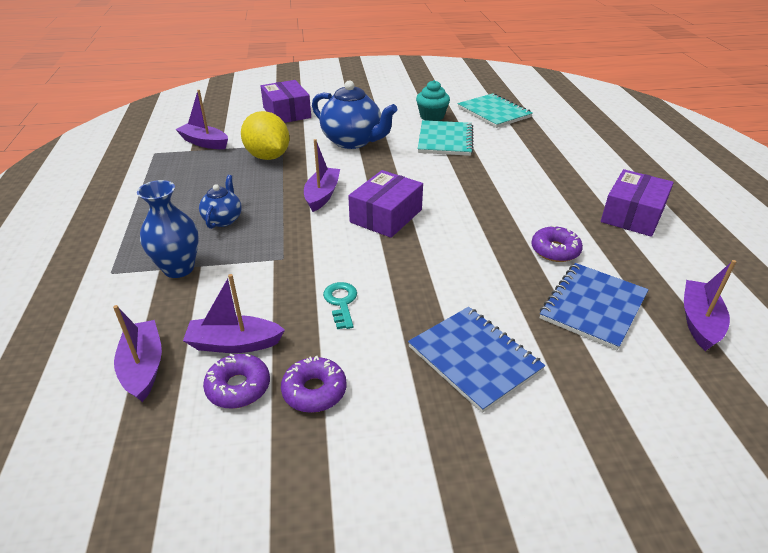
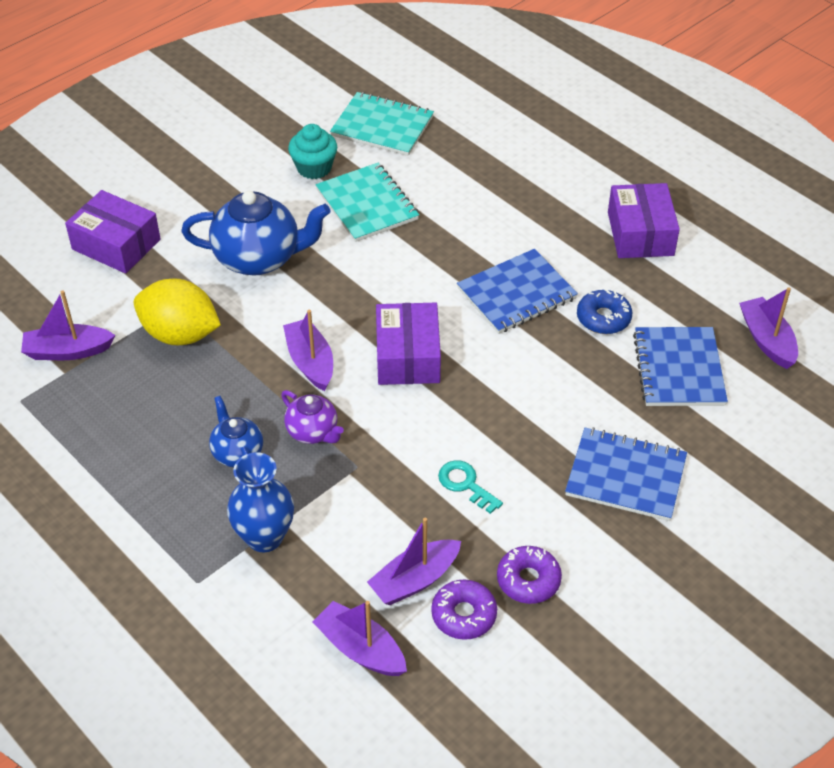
camera: 35 degrees left, 10 degrees up
(279, 228) = (313, 432): none -> purple teapot
(499, 213) = (516, 293): none -> blue notebook
(555, 250) = (603, 318): purple donut -> blue donut

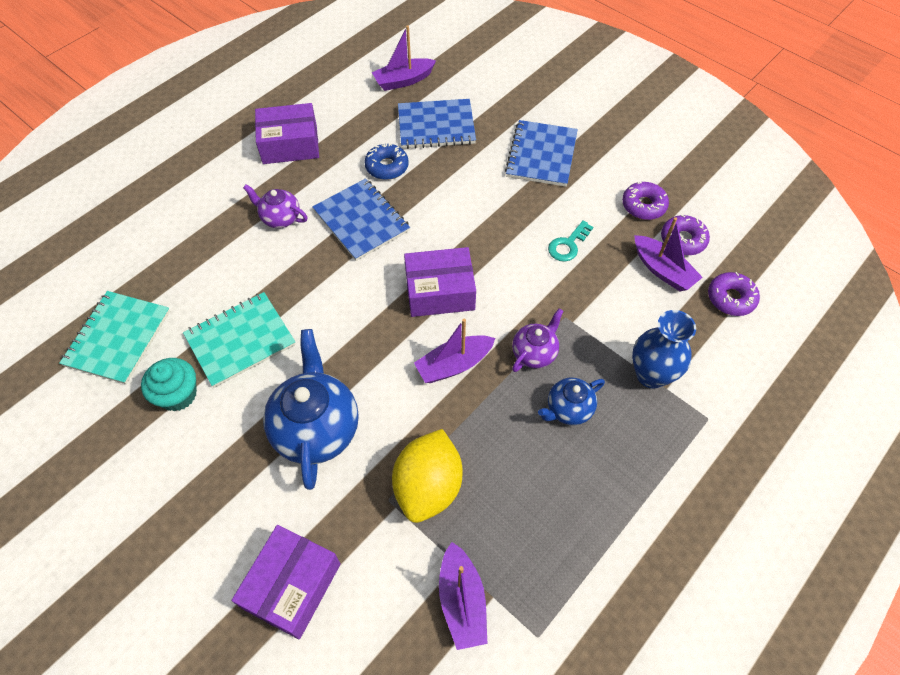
camera: 95 degrees left, 10 degrees up
(360, 649) = (731, 298): purple boat -> purple donut
(524, 228) = (280, 218): none -> purple teapot

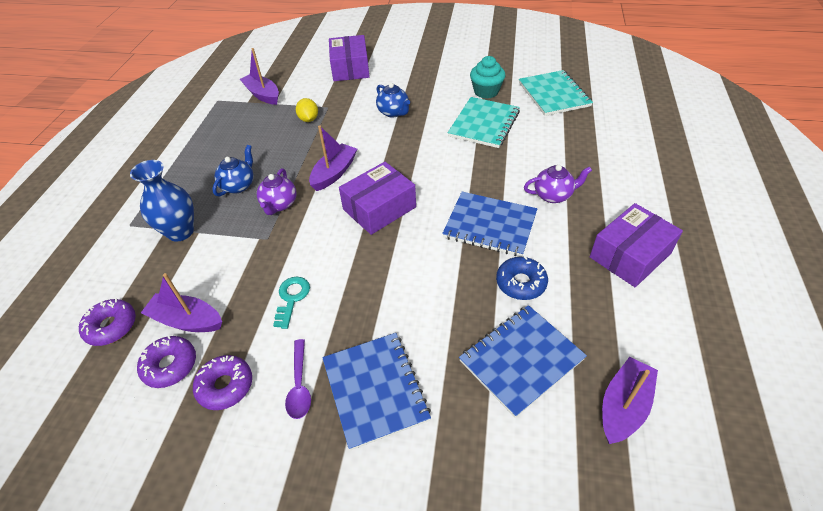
camera: 150 degrees right, 10 degrees down
(316, 428) = (393, 112): blue teapot -> blue teapot, size x0.54
(428, 486) = (308, 119): yellow lemon -> yellow lemon, size x0.51
(590, 181) = (299, 385): none -> purple spoon

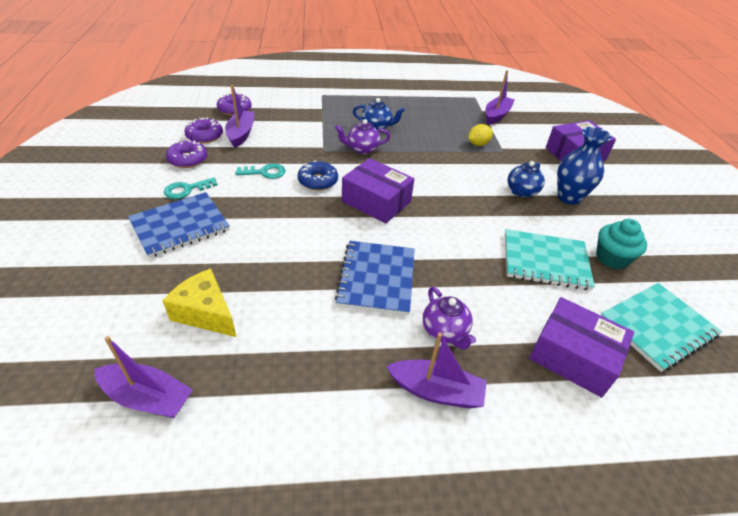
camera: 70 degrees right, 5 degrees down
(180, 232) = (320, 114): blue vase -> blue vase (569, 197)
(299, 385) = (186, 190): purple spoon -> turquoise key
(334, 173) = (412, 169): purple boat -> purple boat (436, 391)
(521, 283) = (301, 308): blue donut -> blue donut (318, 181)
(521, 360) = (206, 313): blue notebook -> yellow cheese
(630, 255) = (363, 413): purple box -> purple box (573, 356)

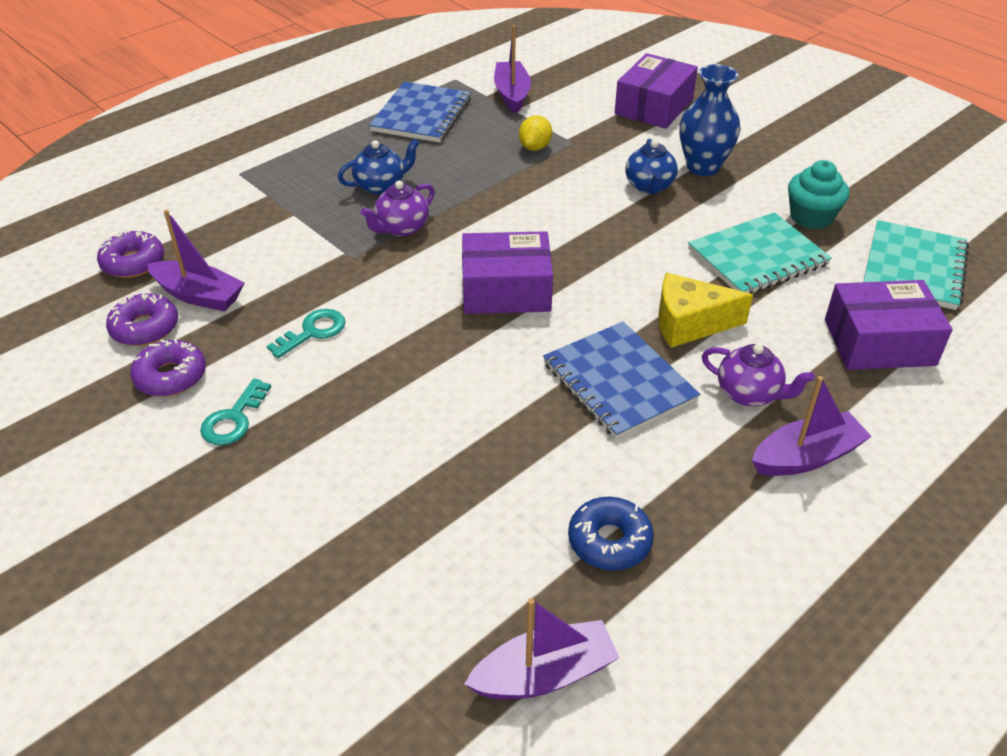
camera: 35 degrees left, 0 degrees up
(180, 226) = (297, 471): blue notebook -> blue notebook (421, 115)
(206, 313) = (482, 546): yellow cheese -> yellow cheese (690, 323)
(241, 134) = (199, 295): purple boat -> purple boat turned 150 degrees clockwise
(318, 181) = (400, 304): blue donut -> blue donut (609, 541)

